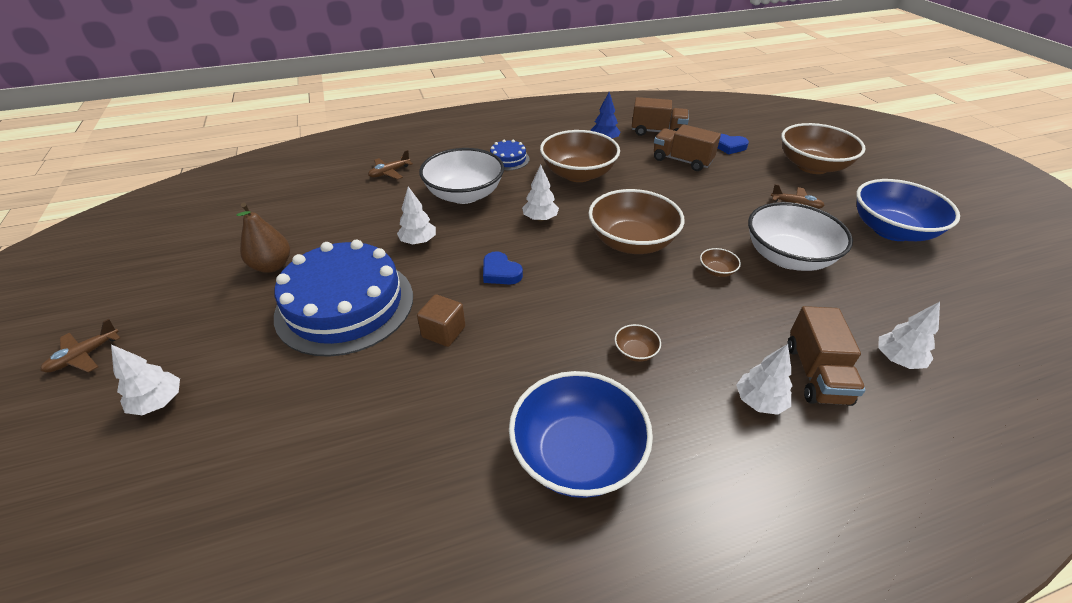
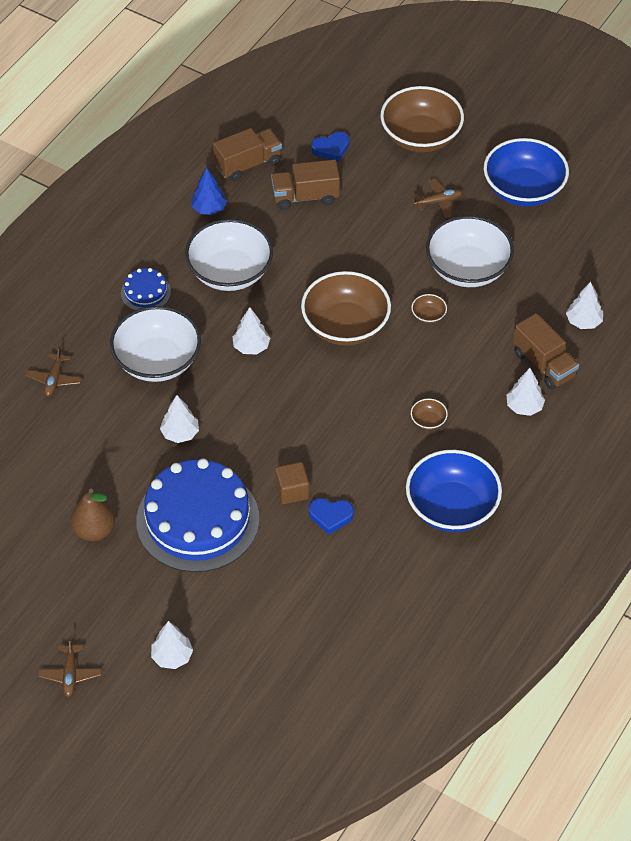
camera: 40 degrees left, 10 degrees up
(500, 272) = (277, 419): blue heart -> blue heart (330, 516)
(578, 174) = (230, 272): brown bowl -> white bowl

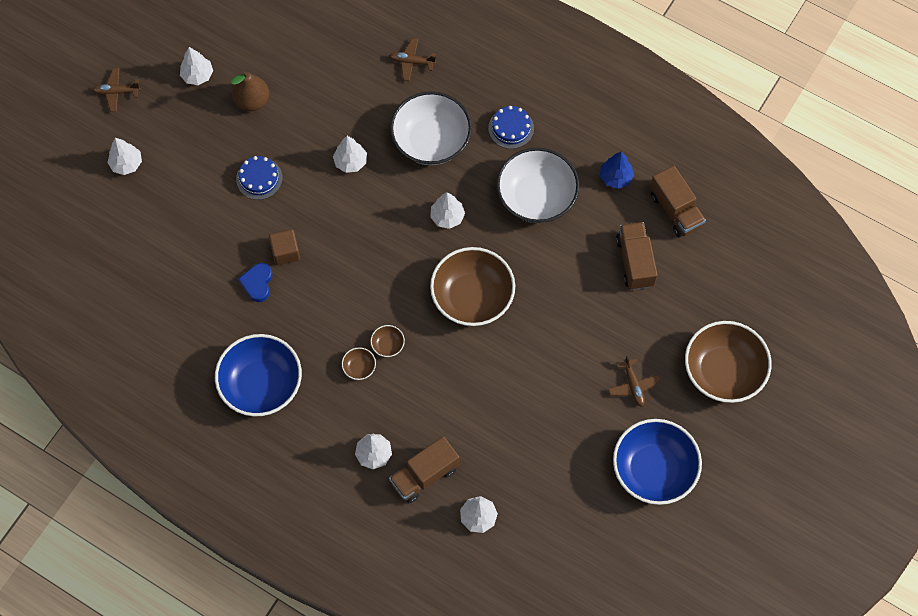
camera: 90 degrees right, 15 degrees up
(54, 588) = (197, 75): none -> white tree
(197, 520) = (259, 178): blue cake -> blue cake, size x0.44
(331, 149) = (701, 285): blue heart -> none
(428, 315) = (485, 371): brown bowl -> brown bowl (388, 345)
(468, 269) = (545, 410): white bowl -> none

